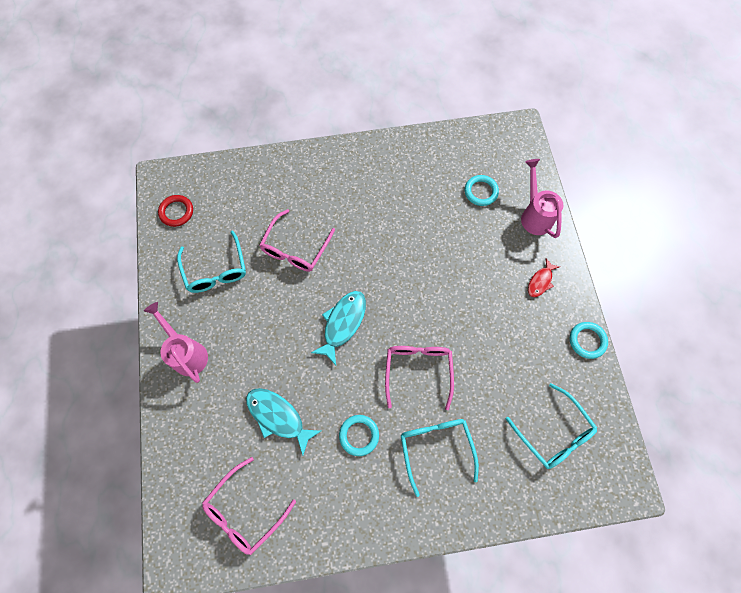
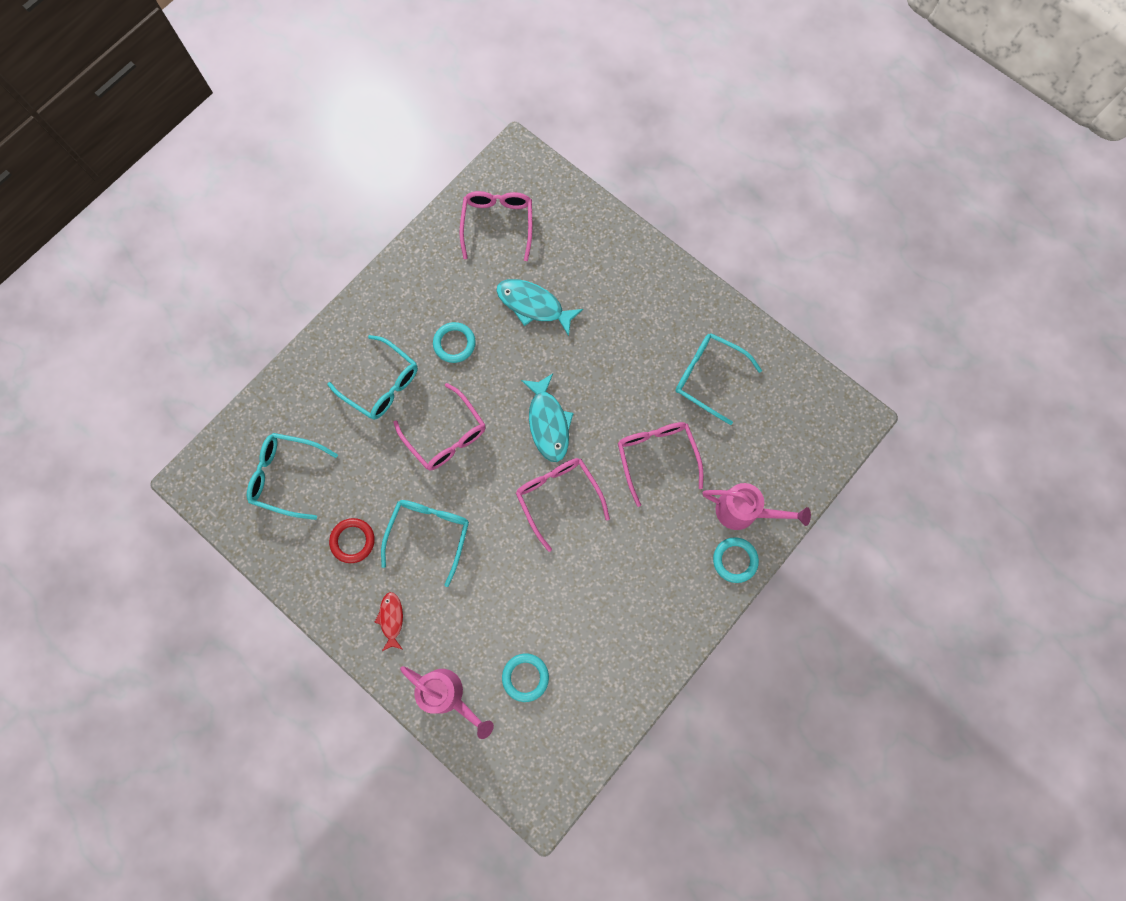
camera: 140 degrees right, 5 degrees up
(176, 212) = (803, 399): red ring -> red ring (353, 541)
(187, 352) = (659, 292): pink watering can -> pink watering can (744, 512)
(278, 417) = (534, 305): turquoise fish -> turquoise fish turned 150 degrees counterclockwise
(377, 272) = (558, 497): none -> pink glasses
(478, 314) = (429, 534): none -> turquoise glasses
(587, 341) = (306, 591): turquoise ring -> turquoise ring (735, 560)

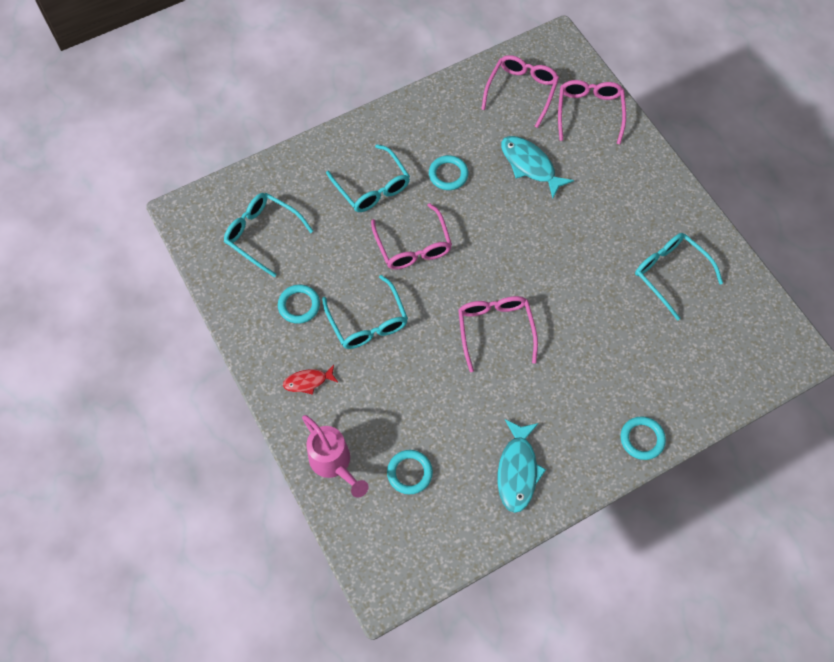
camera: 20 degrees right, 10 degrees down
(353, 541) = (299, 305): red ring -> turquoise ring
(391, 619) = (308, 381): red fish -> red fish turned 120 degrees counterclockwise
(429, 534) = (368, 322): turquoise glasses -> turquoise glasses turned 120 degrees clockwise
(548, 423) = (508, 265): turquoise fish -> turquoise fish (517, 470)
(656, 456) = (598, 325): pink glasses -> pink glasses (589, 112)
(744, 512) = (665, 400): pink watering can -> none

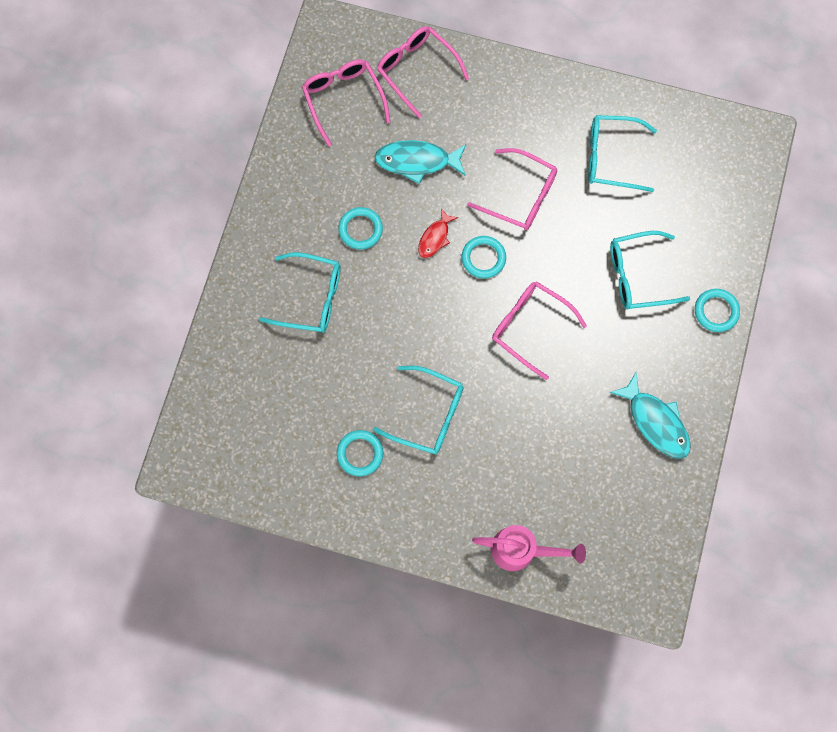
camera: 45 degrees left, 10 degrees up
(262, 234) = (265, 423): turquoise glasses -> turquoise glasses (638, 275)
(308, 381) = (433, 507): red fish -> red fish (435, 237)
(409, 473) = (582, 501): turquoise ring -> turquoise ring (483, 258)
(413, 246) = (397, 318): pink glasses -> pink glasses (521, 196)

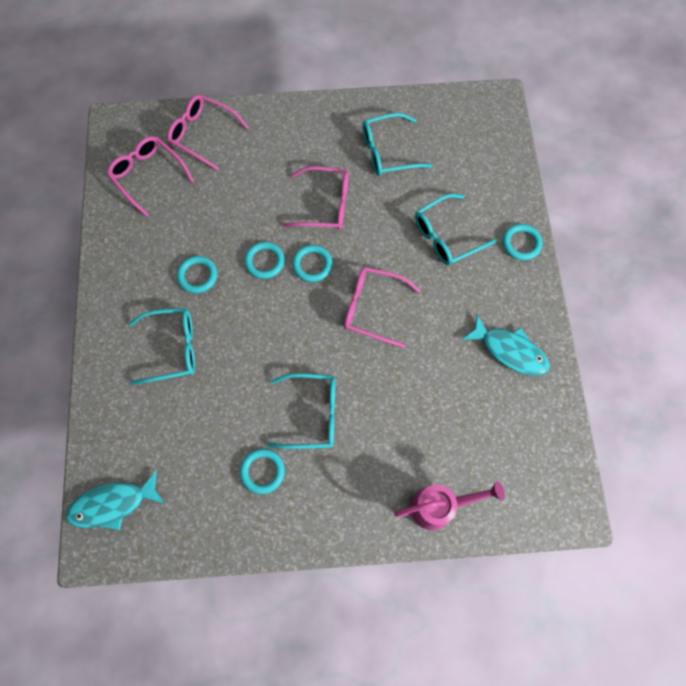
camera: 20 degrees left, 5 degrees down
(417, 161) = (228, 205): turquoise fish -> turquoise fish (113, 504)
(435, 237) = (265, 261): red fish -> turquoise ring

